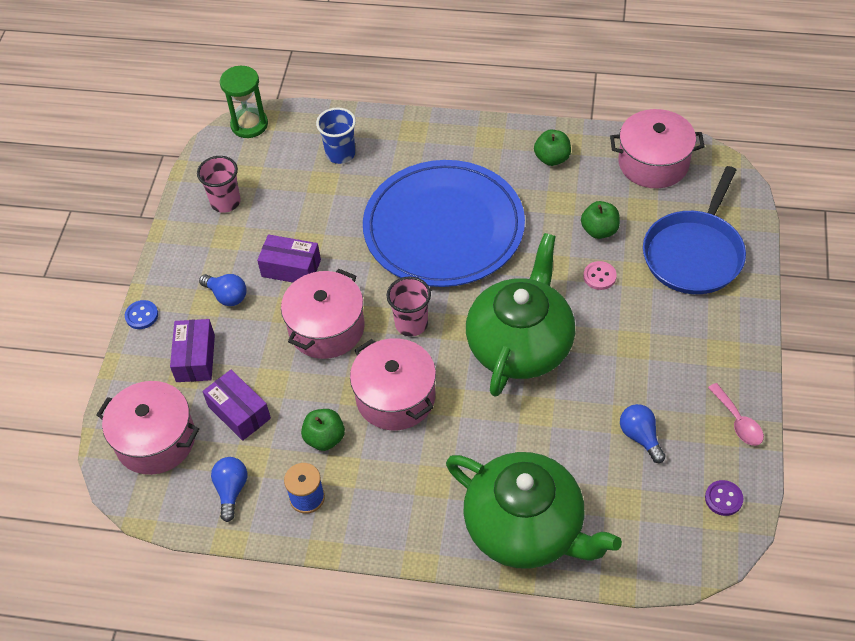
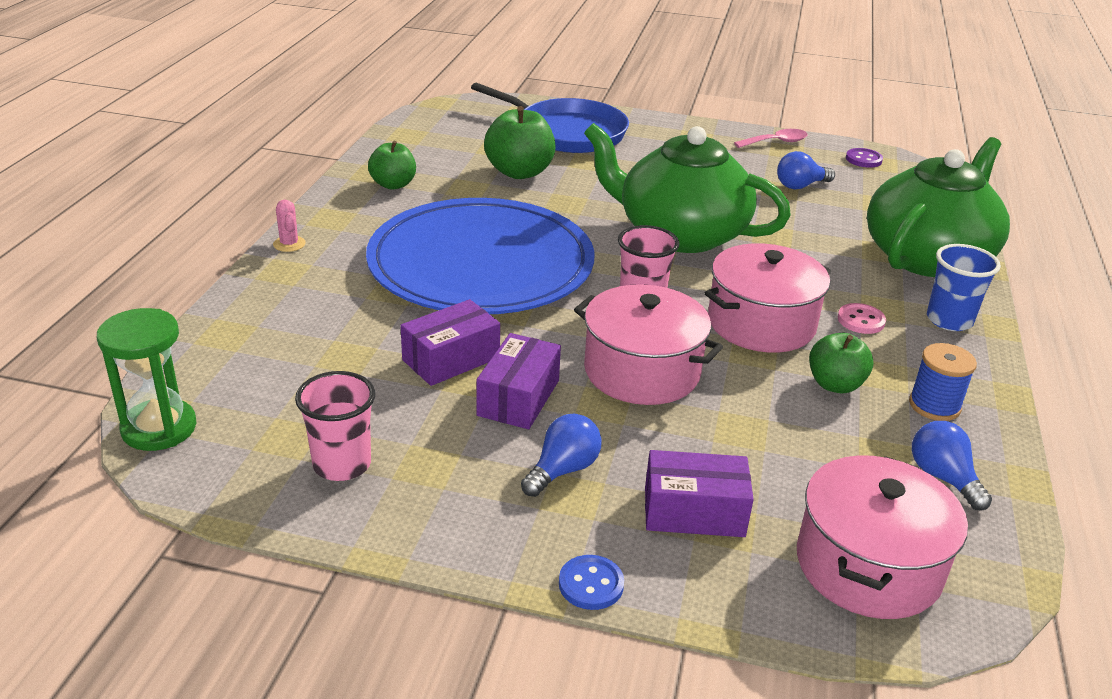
camera: 90 degrees left, 20 degrees down
(231, 490) = (943, 477): blue light bulb -> blue light bulb turned 60 degrees clockwise
(239, 412) = (800, 464): purple box -> purple box (451, 359)
(340, 154) = (293, 335): blue cup -> blue cup (949, 320)
(448, 125) = (289, 244): none -> pink cactus
(599, 230) = (519, 172): green apple -> green apple, size x1.54
(599, 276) = (587, 180): pink button -> pink button (861, 320)
(653, 163) = (430, 134): pink pot -> none

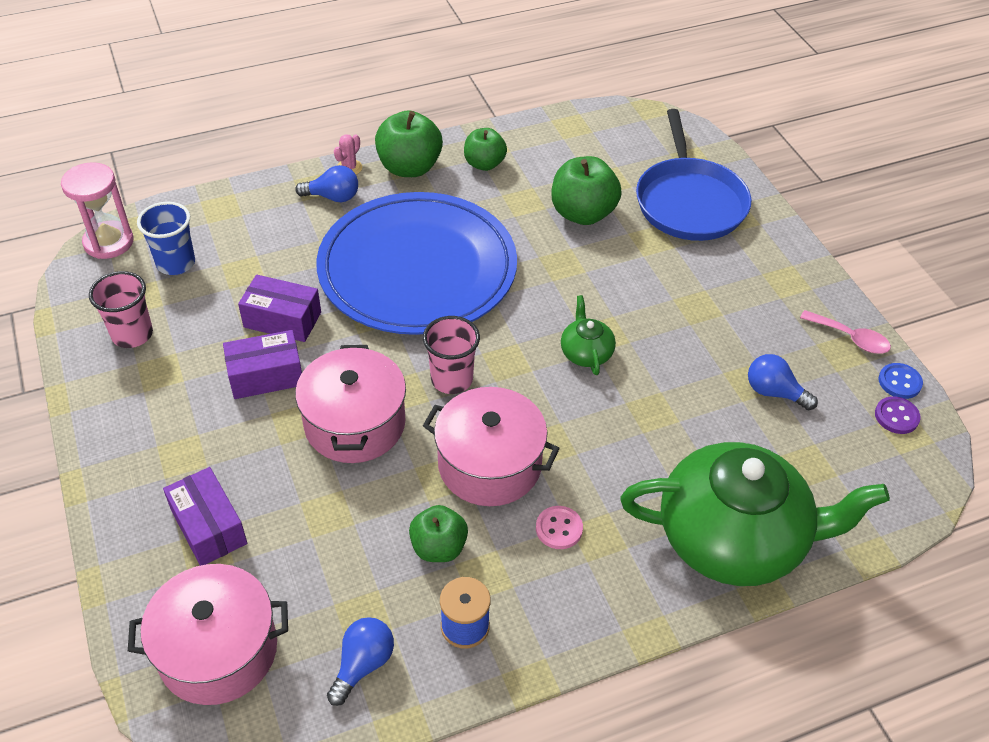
camera: 55 degrees right, 15 degrees up
(159, 428) = (108, 242): green hourglass -> pink hourglass
(340, 217) = (409, 167): none -> green apple
(563, 470) = (203, 438): blue light bulb -> blue light bulb (333, 197)
(591, 584) = (100, 506): blue button -> blue button (899, 382)
(680, 234) = (586, 352): green teapot -> green teapot, size x0.41
(949, 320) = (623, 593): blue cup -> blue cup (176, 263)

